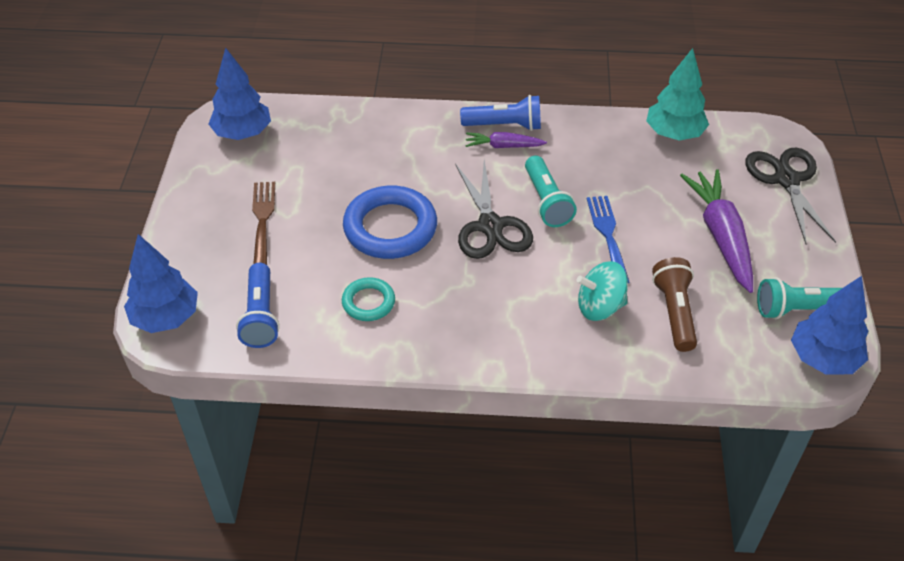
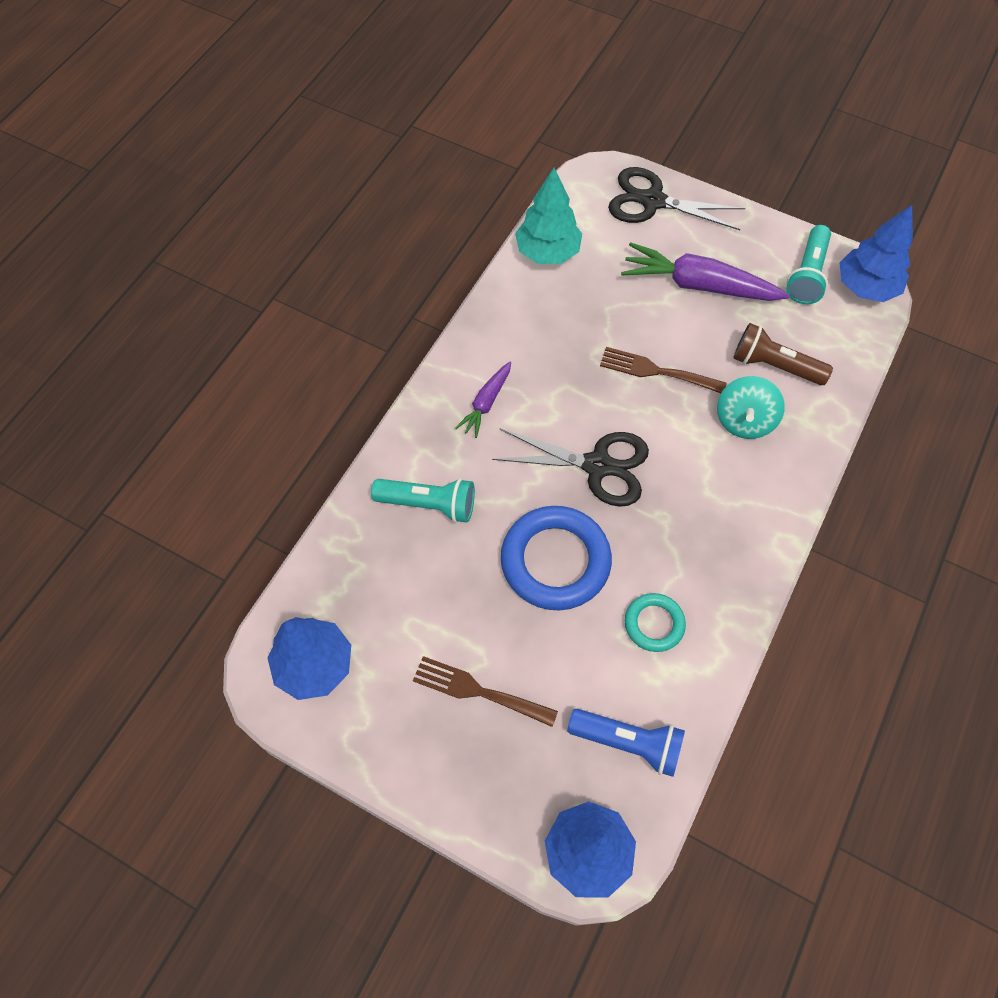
camera: 65 degrees left, 15 degrees up
(504, 125) = (455, 388): blue flashlight -> none
(546, 201) = (587, 401): turquoise flashlight -> turquoise flashlight (429, 504)
(607, 235) = (656, 371): blue fork -> brown fork

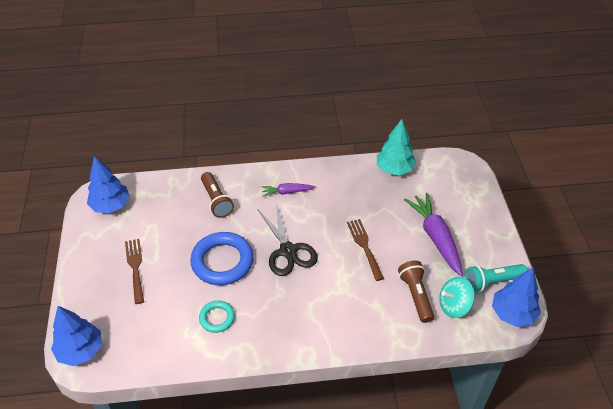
camera: 55 degrees right, 15 degrees down
(429, 504) = (216, 201): turquoise flashlight -> brown flashlight
(628, 742) = (146, 339): blue flashlight -> none
(652, 201) = (469, 192): black scissors -> none
(744, 420) = (368, 298): turquoise spinning top -> turquoise spinning top (454, 306)

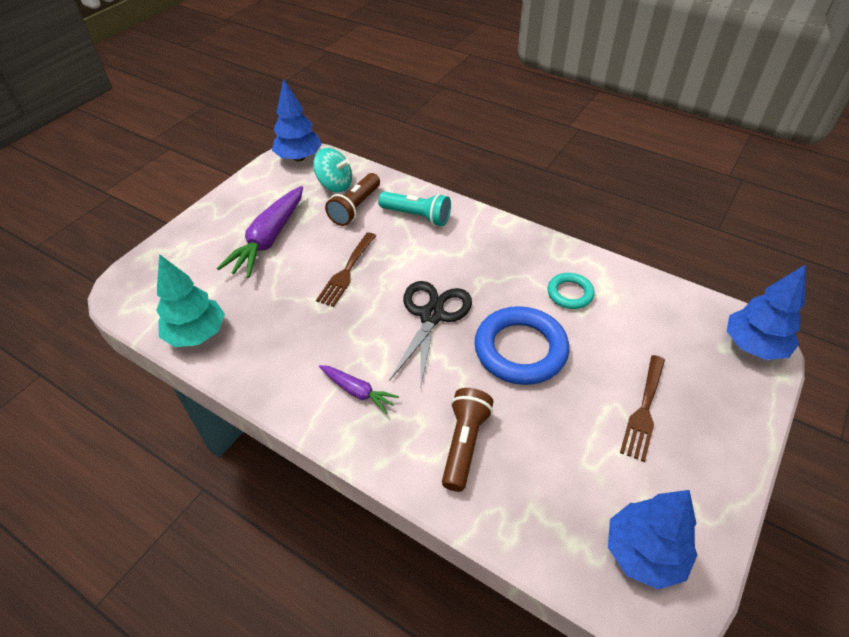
camera: 140 degrees left, 0 degrees up
(492, 281) = (279, 182): turquoise flashlight -> turquoise flashlight (417, 216)

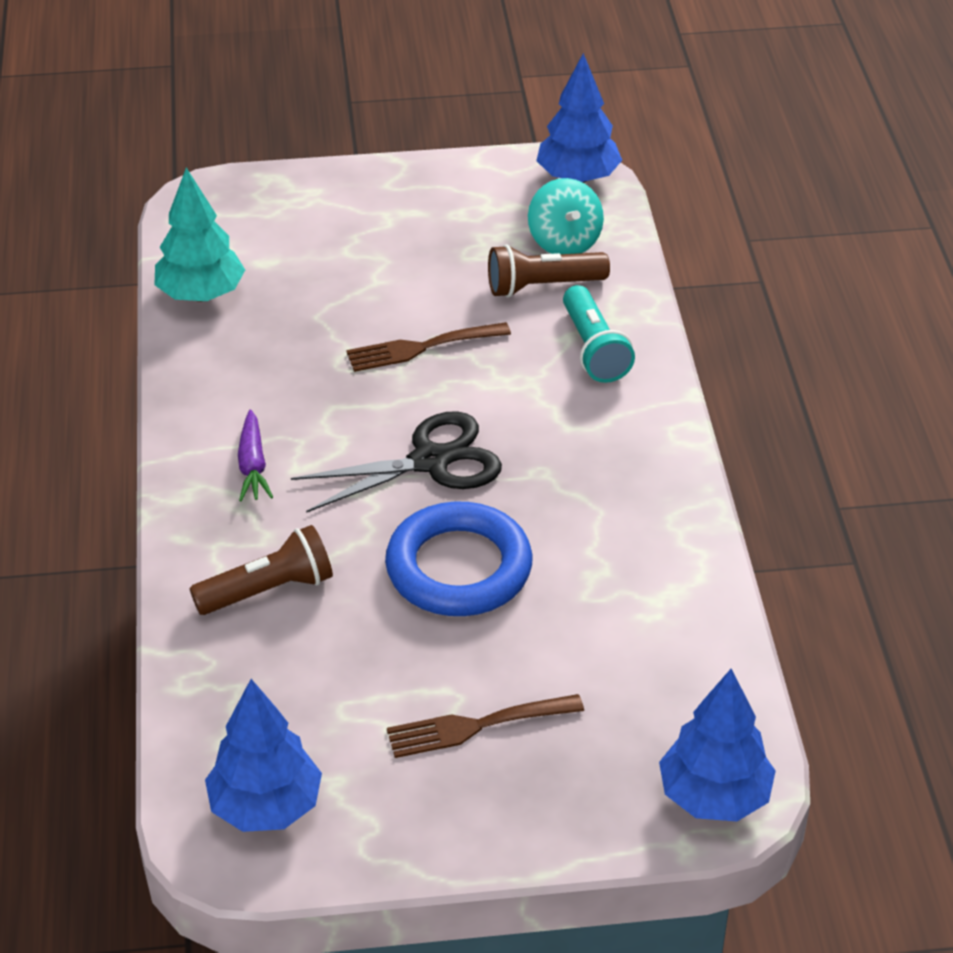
camera: 50 degrees right, 5 degrees down
(269, 239) = (400, 251): purple carrot -> none
(570, 293) = (611, 568): turquoise ring -> none

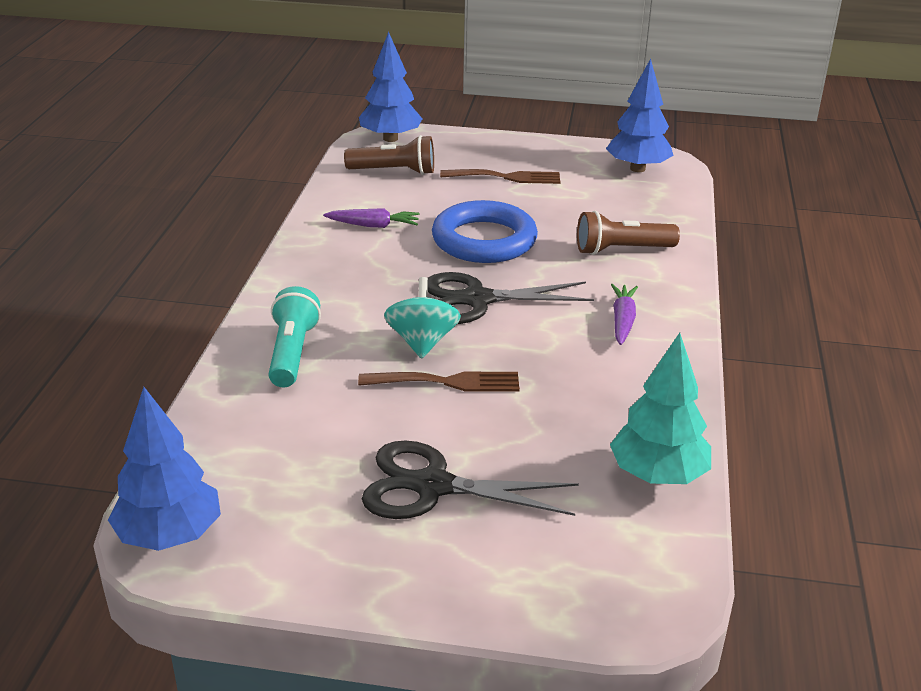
camera: 165 degrees left, 10 degrees down
(394, 249) = (432, 486): none -> black scissors
(542, 286) = (299, 416): brown flashlight -> brown flashlight (394, 171)
(564, 242) = (244, 458): turquoise spinning top -> turquoise spinning top (422, 342)
(619, 563) = (373, 225): none -> purple carrot

